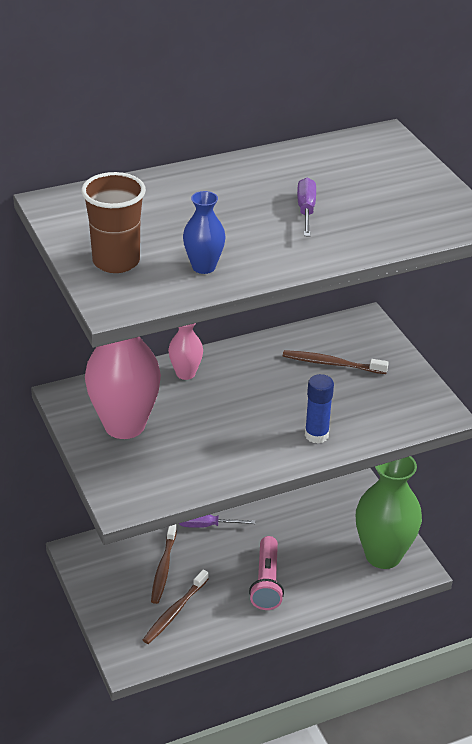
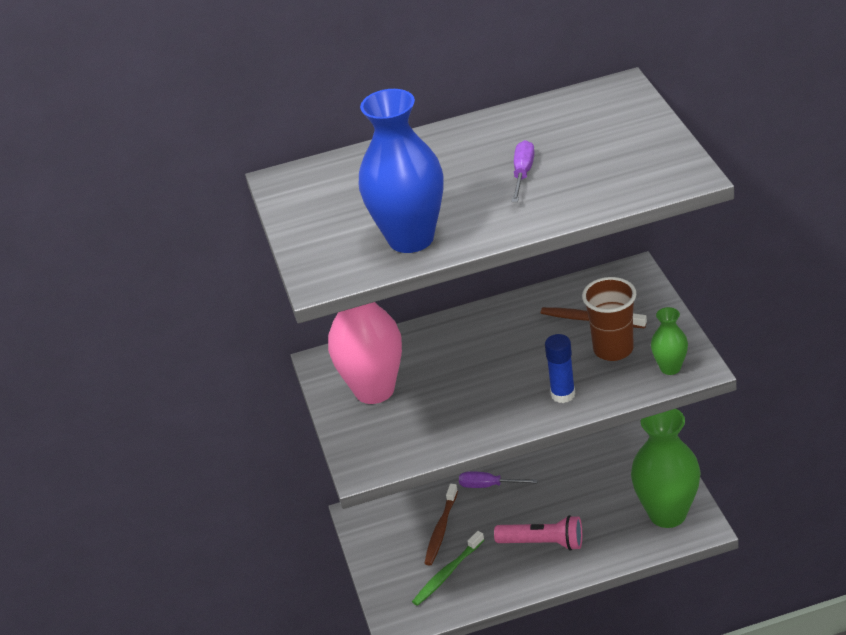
camera: 15 degrees right, 0 degrees up
(116, 261) = (329, 237): brown cup -> brown cup (613, 349)
(174, 612) = (447, 573): brown toothbrush -> green toothbrush
(185, 373) = (441, 335): pink vase -> none
(203, 267) = (411, 238): blue vase -> blue vase, size x2.04
(266, 582) = (543, 543): pink flashlight -> pink flashlight turned 90 degrees counterclockwise
(417, 412) = (670, 368): none -> green vase

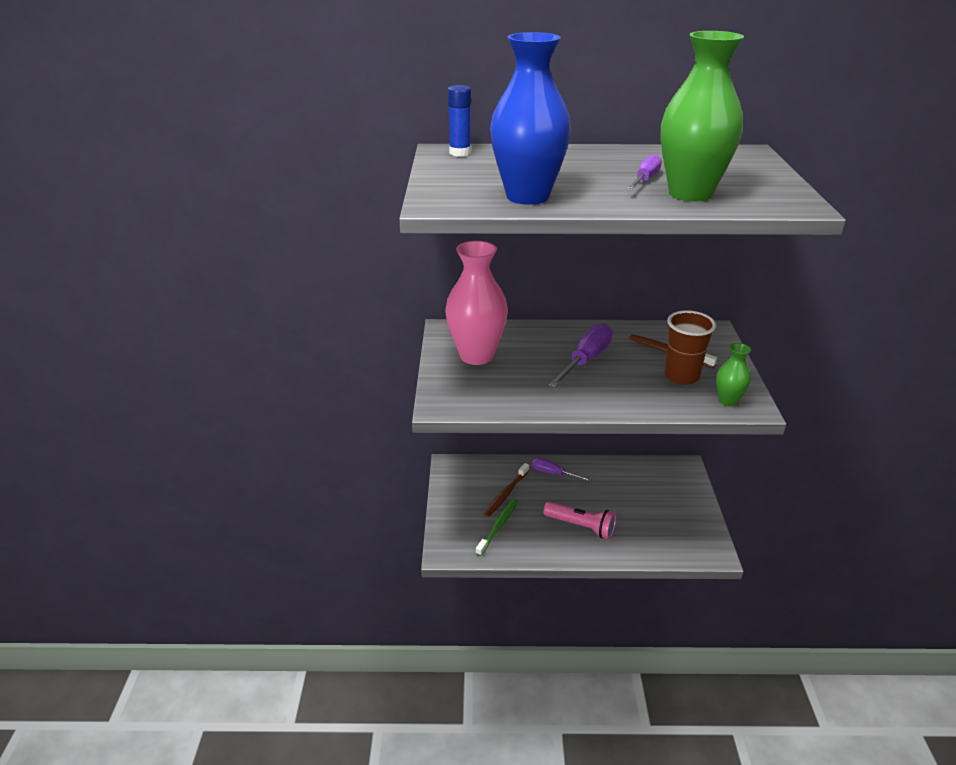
camera: 10 degrees right, 5 degrees down
(447, 573) = (498, 526): green toothbrush -> green toothbrush turned 150 degrees clockwise
(501, 359) = (585, 360): none -> purple screwdriver
(563, 394) = (628, 396): blue glue stick -> blue glue stick (460, 153)
(667, 514) = (688, 534): green vase -> green vase (690, 193)

